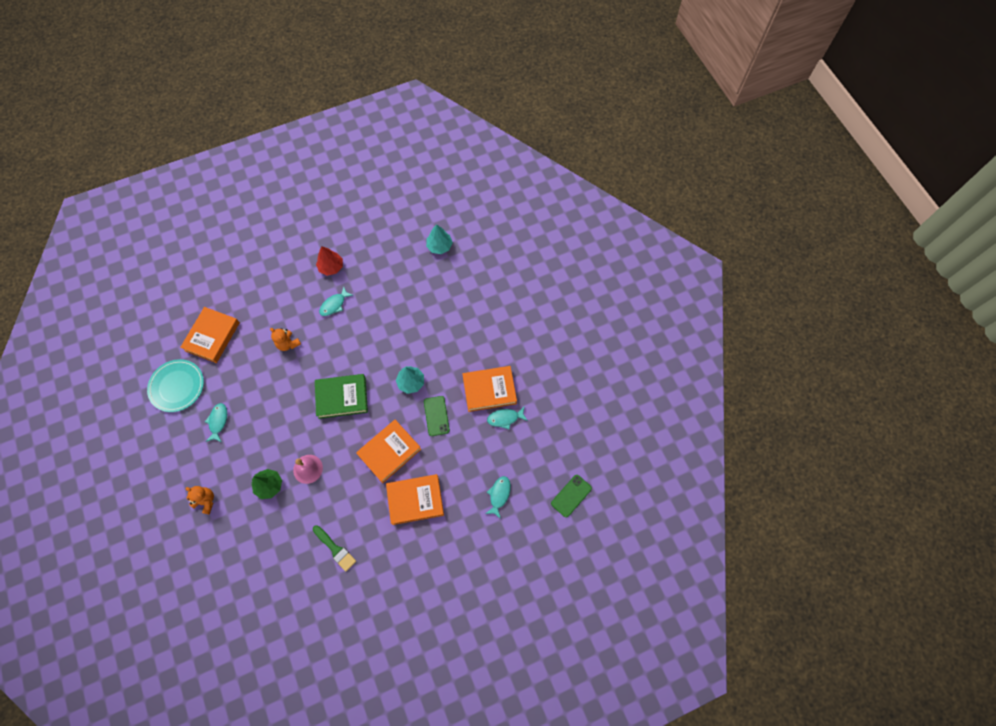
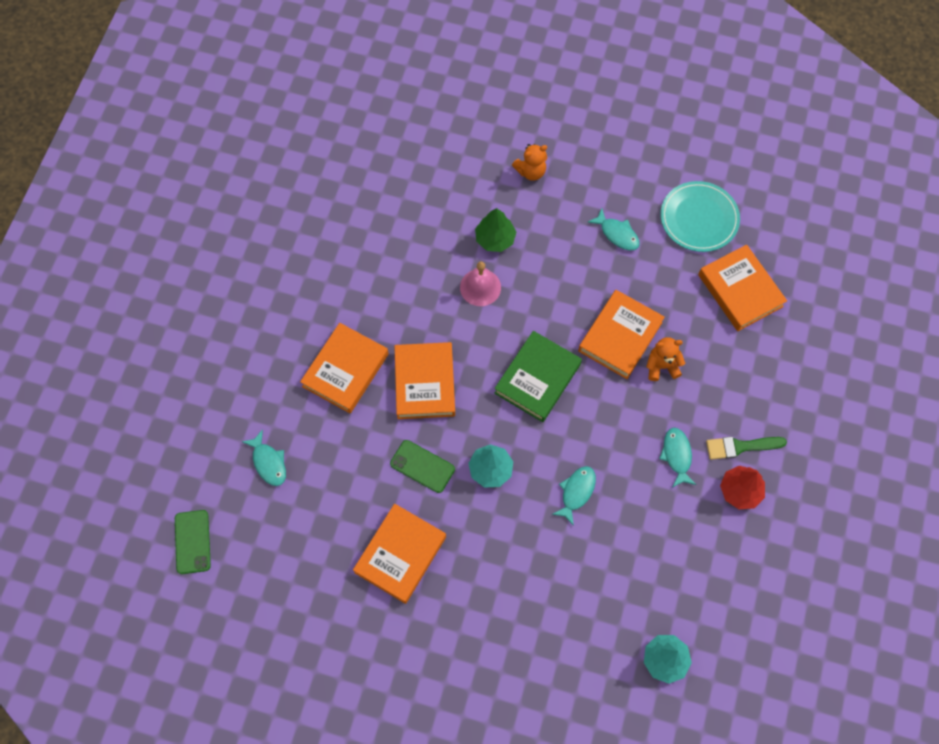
camera: 130 degrees right, 0 degrees up
(285, 375) = (620, 336): none -> orange book
(335, 549) = (367, 257): green brush -> green brush (740, 447)
(505, 418) = (348, 543): turquoise fish -> turquoise fish (576, 492)

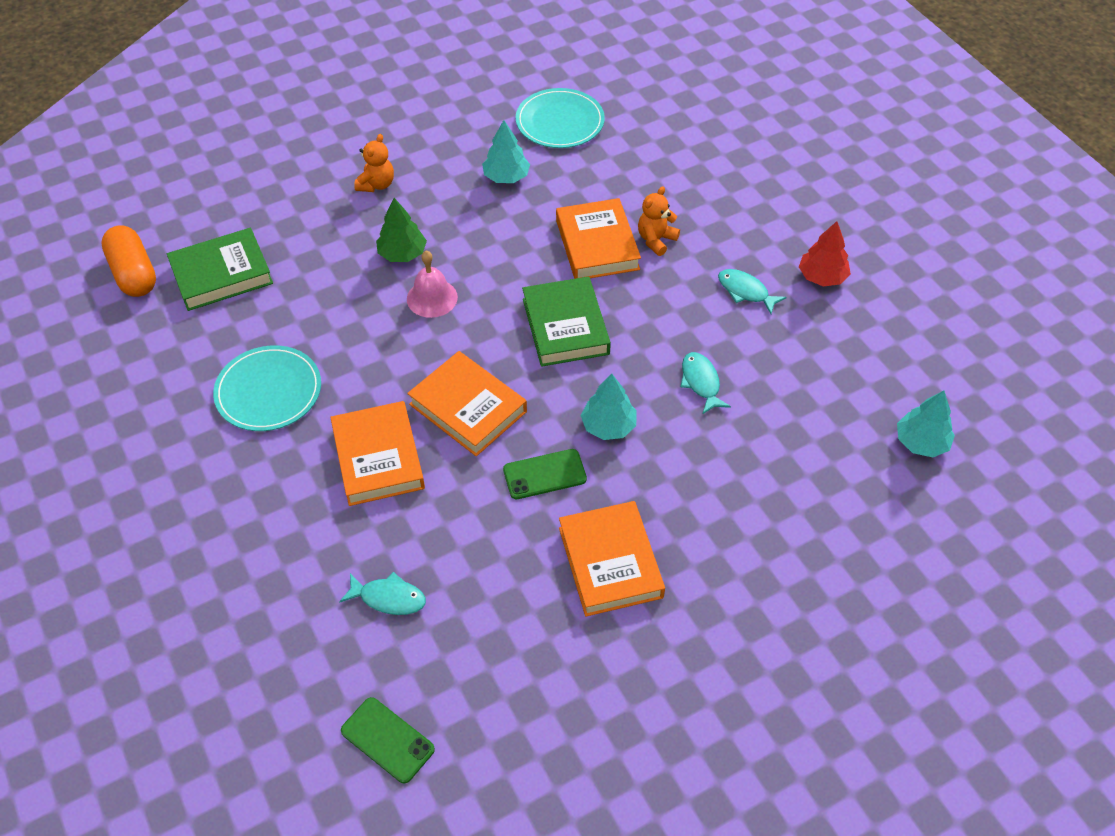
camera: 45 degrees left, 15 degrees down
(330, 272) = (268, 391): none -> turquoise plate
(333, 122) = (134, 273): none -> orange capsule
(379, 164) = (221, 274): none -> green book
(617, 234) = (506, 177): turquoise fish -> turquoise tree
(740, 290) = (651, 146): orange book -> none
(740, 447) = (784, 247): green brush -> none

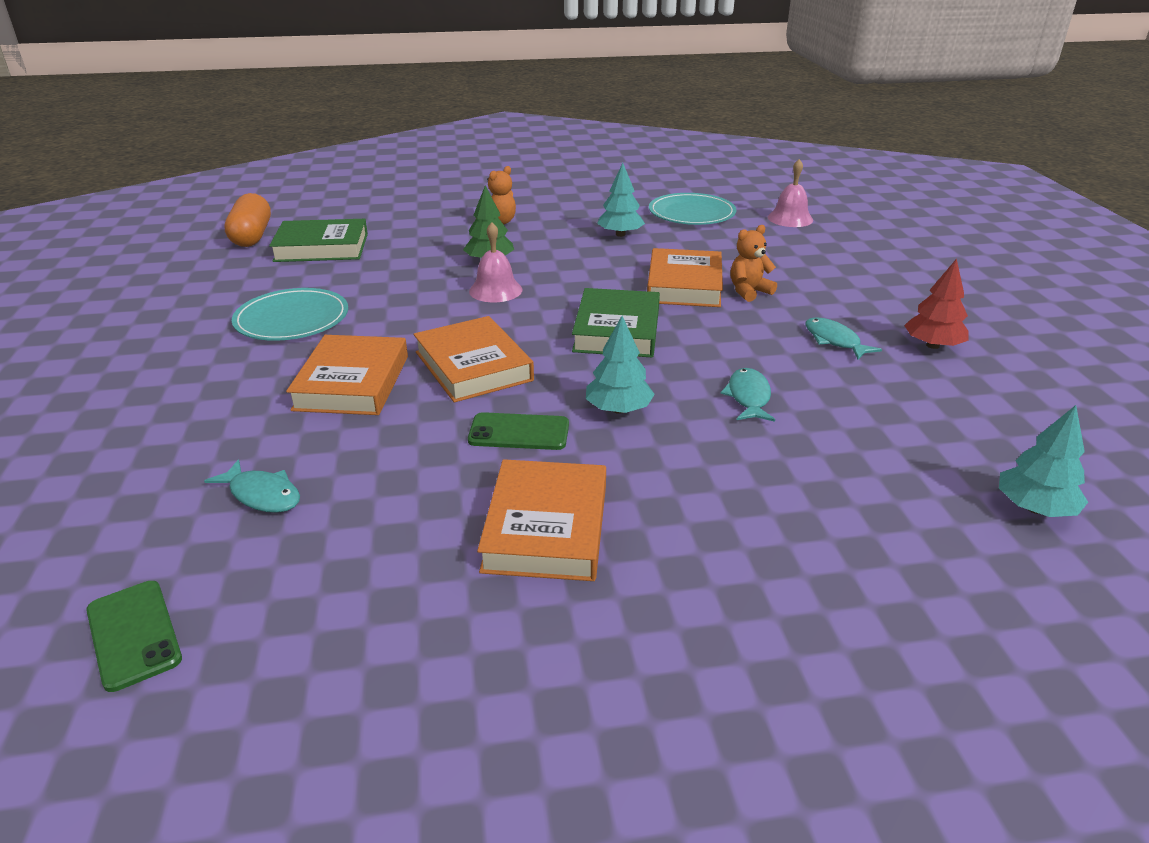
camera: 20 degrees right, 20 degrees down
(655, 109) = (790, 218): none -> pink bell

